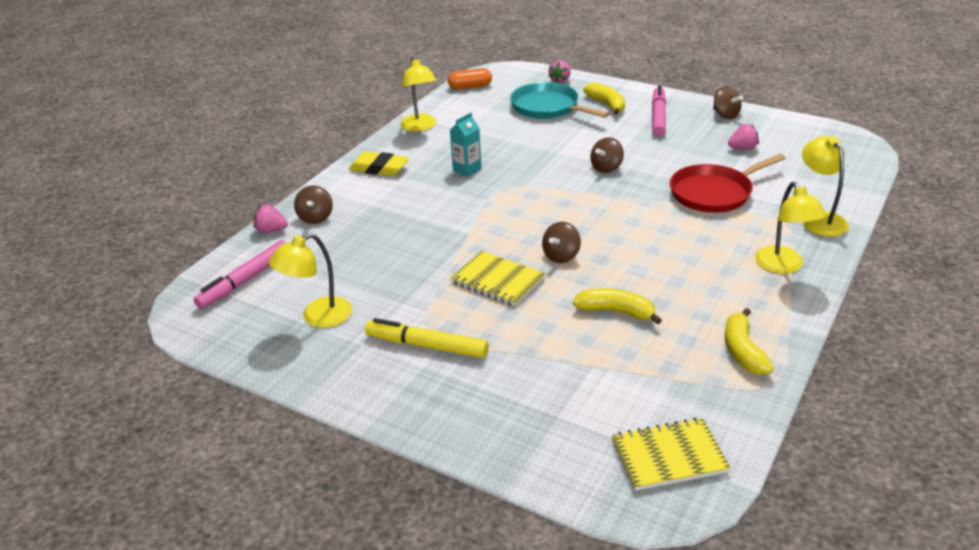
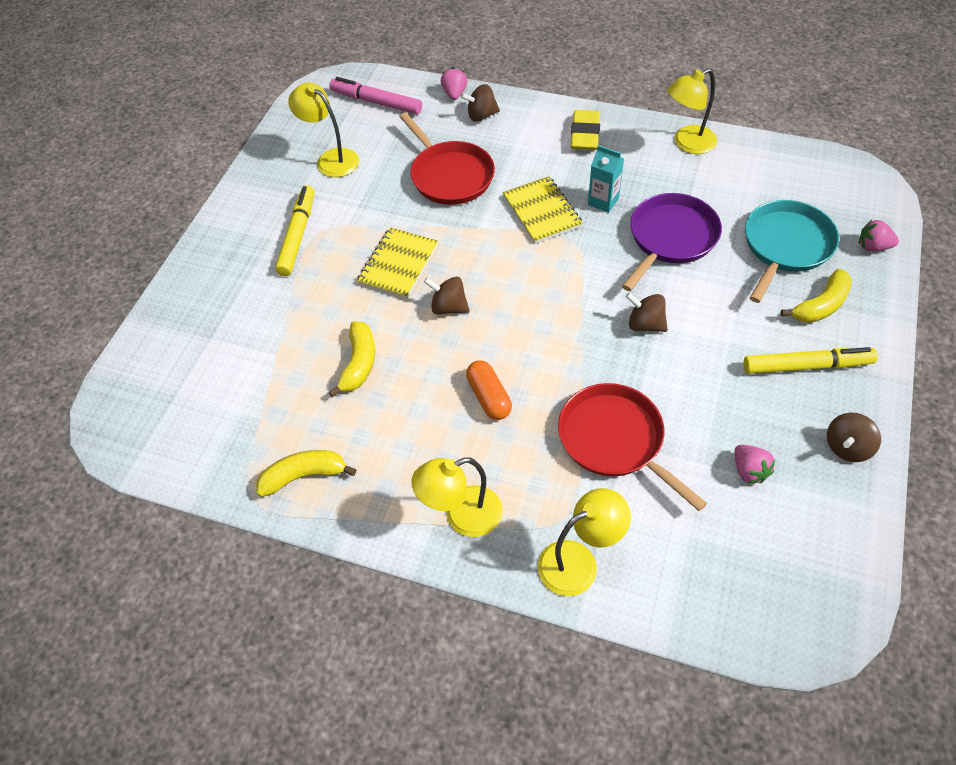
camera: 80 degrees right, 20 degrees up
(390, 242) = (450, 175): none -> red pan
(470, 87) = (810, 164): orange capsule -> orange capsule (489, 397)
(521, 147) = (670, 238): none -> purple pan
(658, 117) = (806, 366): pink marker -> yellow marker
(669, 456) = (161, 421): yellow notebook -> yellow notebook (542, 212)

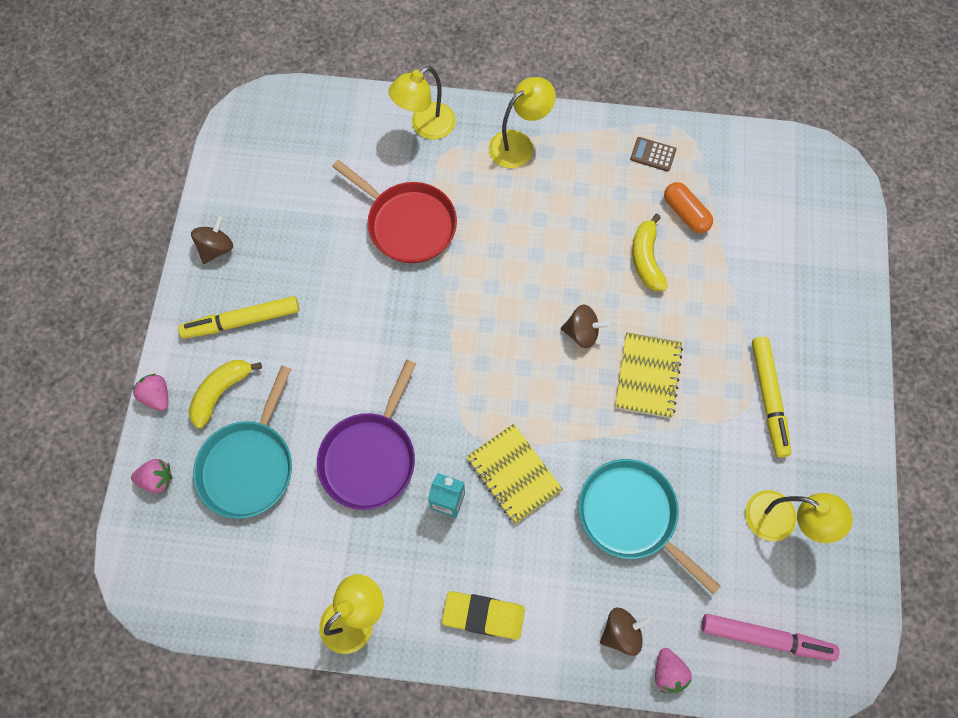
camera: 165 degrees right, 15 degrees up
(304, 475) = (653, 154): yellow banana -> brown calculator
(450, 175) = (631, 515): red pan -> turquoise pan
(489, 397) = (521, 245): orange capsule -> orange capsule (685, 213)
(585, 134) = (483, 615): yellow eraser -> yellow eraser turned 75 degrees counterclockwise
(645, 324) = (390, 343): brown spinning top -> none
(749, 471) = (298, 215): pink strawberry -> pink strawberry (157, 396)

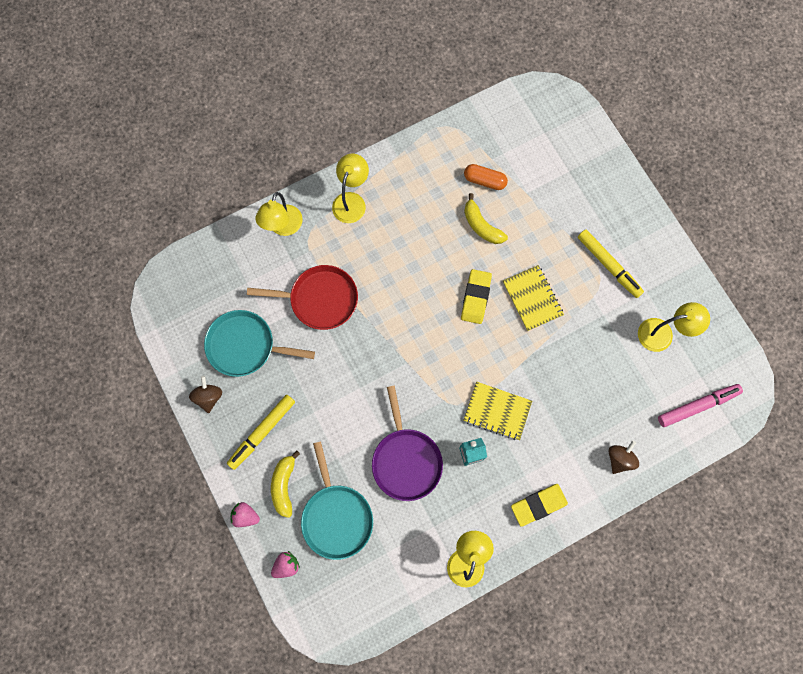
camera: 35 degrees left, 5 degrees up
(582, 332) = (476, 298): brown spinning top -> yellow eraser
(631, 515) = (579, 388): turquoise pan -> turquoise pan (245, 346)
(653, 154) = (439, 154): brown calculator -> none
(668, 672) = (659, 462): pink strawberry -> none

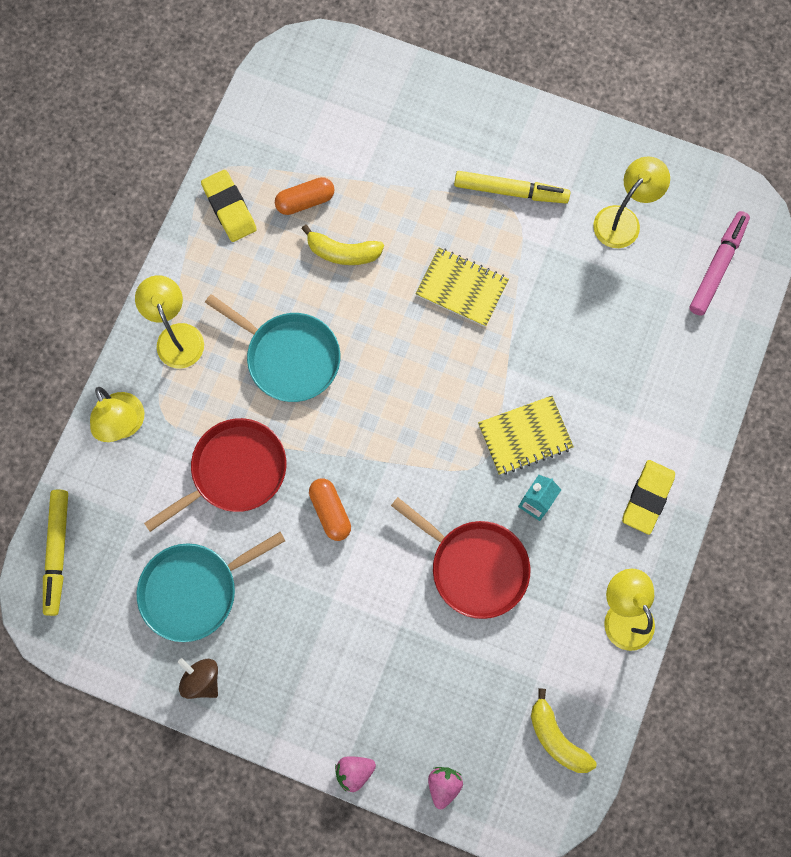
camera: 40 degrees left, 0 degrees up
(262, 432) = (295, 667): yellow marker -> yellow marker (57, 553)
(284, 485) = (368, 703): yellow banana -> yellow banana (556, 738)
(336, 517) = (453, 688): turquoise pan -> turquoise pan (289, 357)
(352, 363) = (330, 511): none -> orange capsule
(406, 460) = (475, 566): purple pan -> red pan
(476, 298) = (402, 334): yellow eraser -> yellow eraser (229, 208)
(619, 459) = (687, 383): brown spinning top -> none

